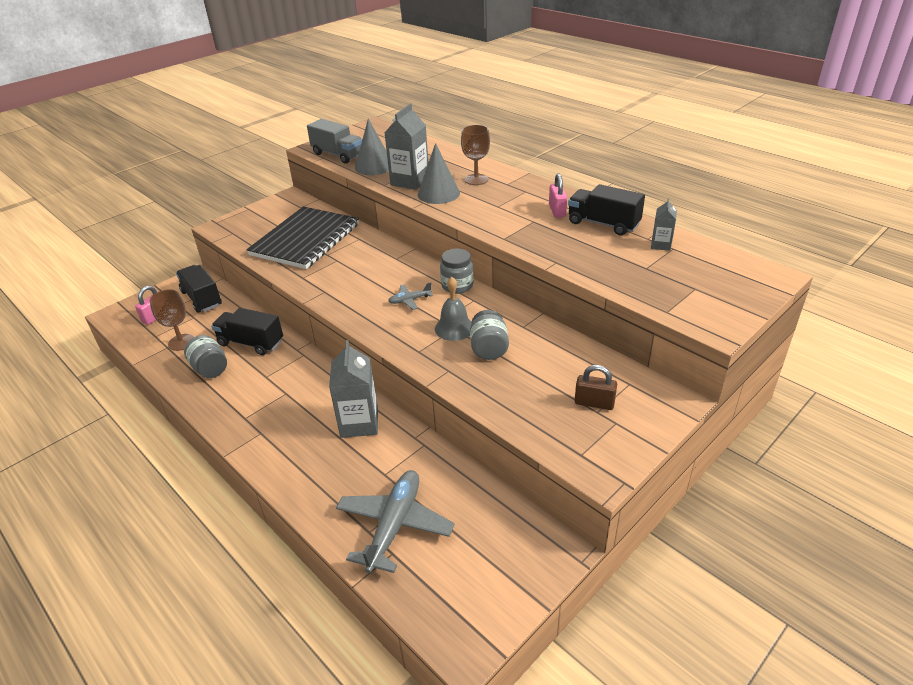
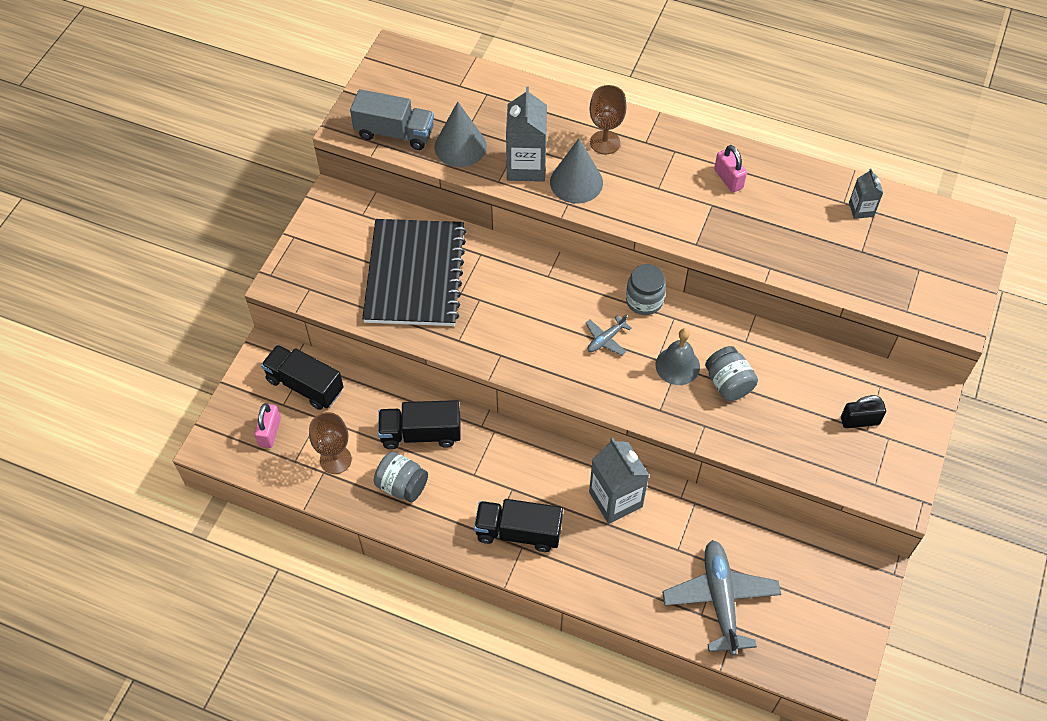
camera: 25 degrees left, 20 degrees up
(594, 403) = (859, 421): brown padlock -> black padlock
(603, 224) = (788, 189): black truck -> black truck (518, 532)

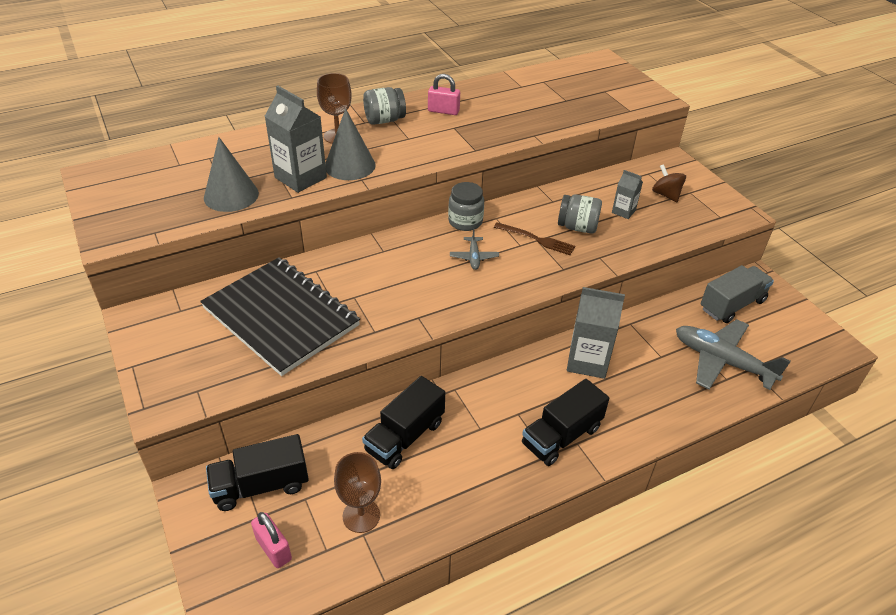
camera: 50 degrees left, 15 degrees down
(394, 133) = (161, 218): grey truck -> grey truck (732, 305)
(402, 485) = (439, 484): grey jar -> grey jar (384, 120)
(677, 366) = (536, 239): grey bell -> brown fork
(859, 421) = (666, 195): black padlock -> brown spinning top
(861, 209) = (535, 84): grey carton -> grey carton (623, 211)

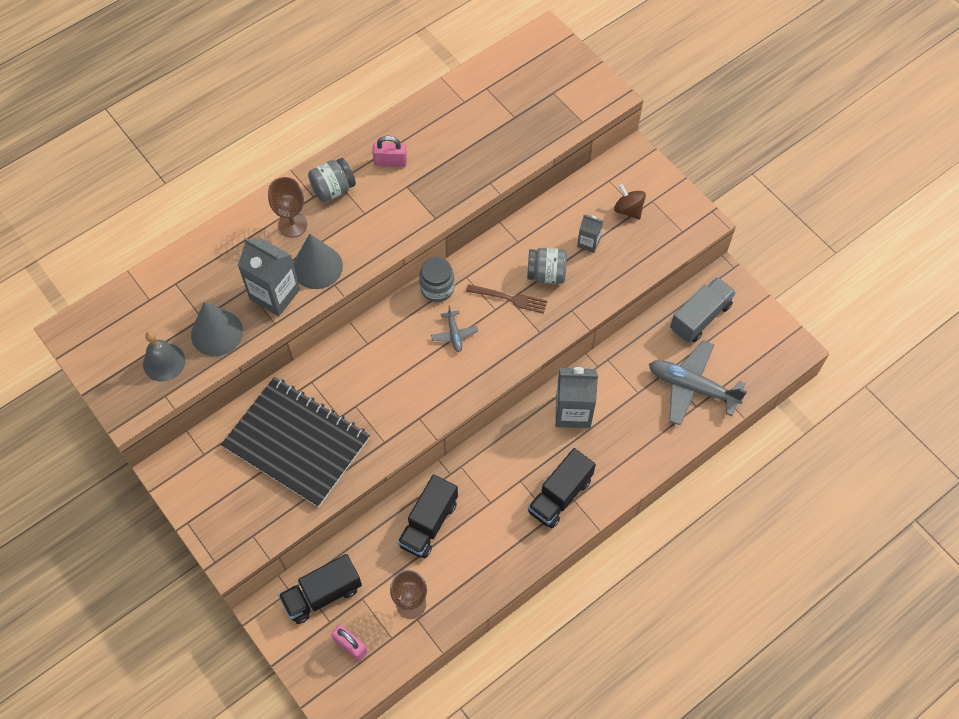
camera: 10 degrees left, 20 degrees up
(168, 208) = (164, 362): none -> grey bell

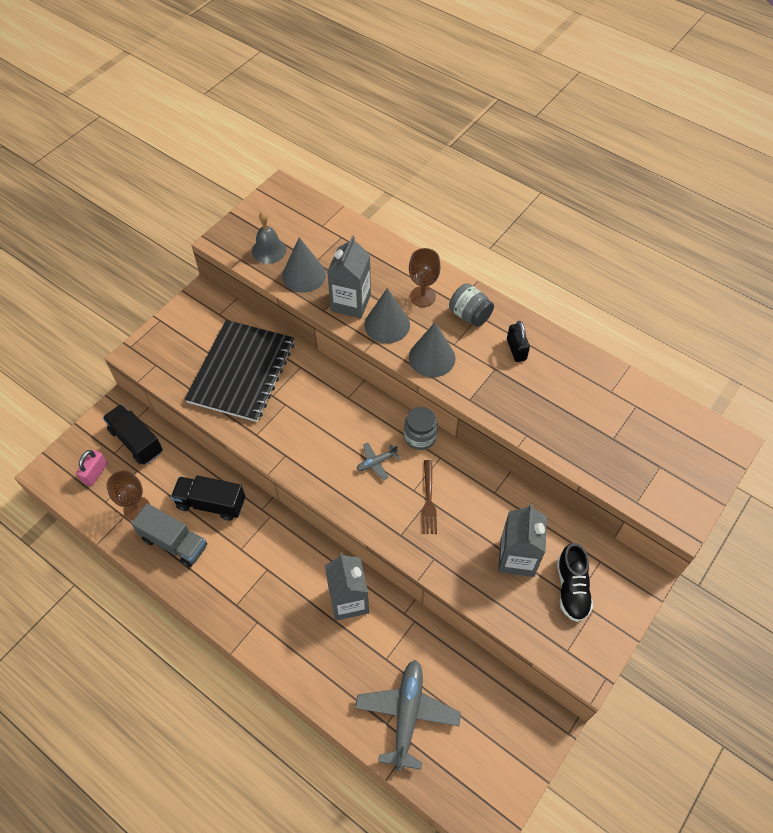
camera: 75 degrees right, 5 degrees down
(374, 237) = (432, 357): none -> grey cone
(390, 162) = (516, 349): pink padlock -> black padlock
(546, 274) = (466, 526): grey jar -> none
(560, 496) = (258, 608): black truck -> none
(588, 242) = (517, 558): grey carton -> grey carton, size x1.87
(628, 210) = (571, 588): brown spinning top -> black shoe
(700, 317) = (492, 707): grey truck -> grey truck (174, 542)

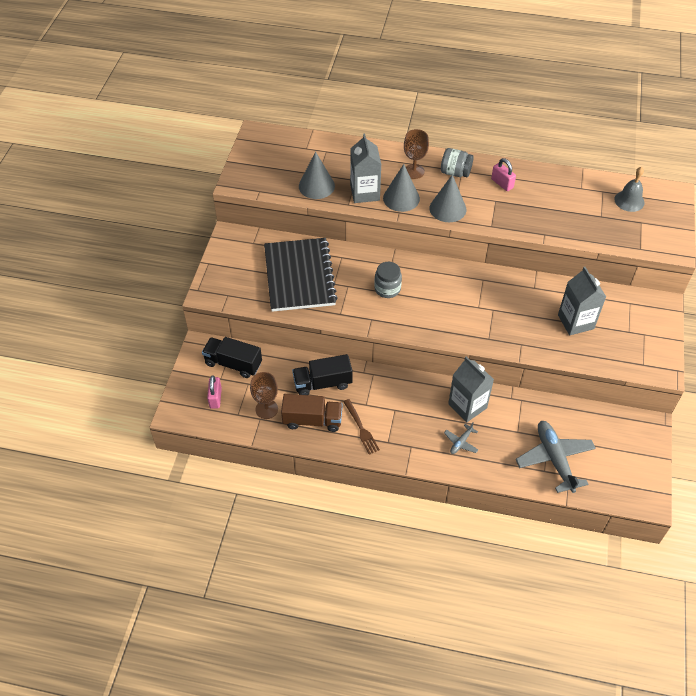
camera: 25 degrees left, 5 degrees down
(174, 542) = (312, 420): grey truck -> brown truck
(269, 250) = (277, 178): grey bell -> grey bell (629, 201)
(376, 462) = (440, 299): grey plane -> grey plane (461, 442)
(420, 437) = (460, 271): grey jar -> grey jar (387, 289)
(428, 500) = (493, 309): brown fork -> brown fork (361, 428)
(516, 349) = (502, 183): black padlock -> pink padlock
(571, 588) = (622, 326): black shoe -> none

